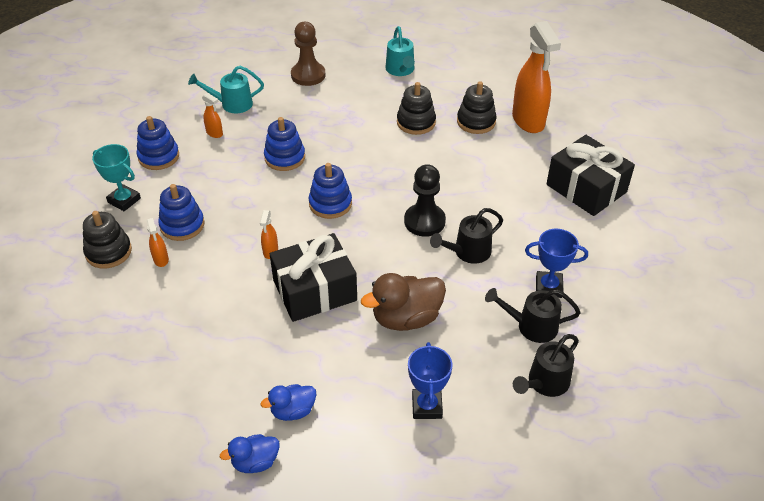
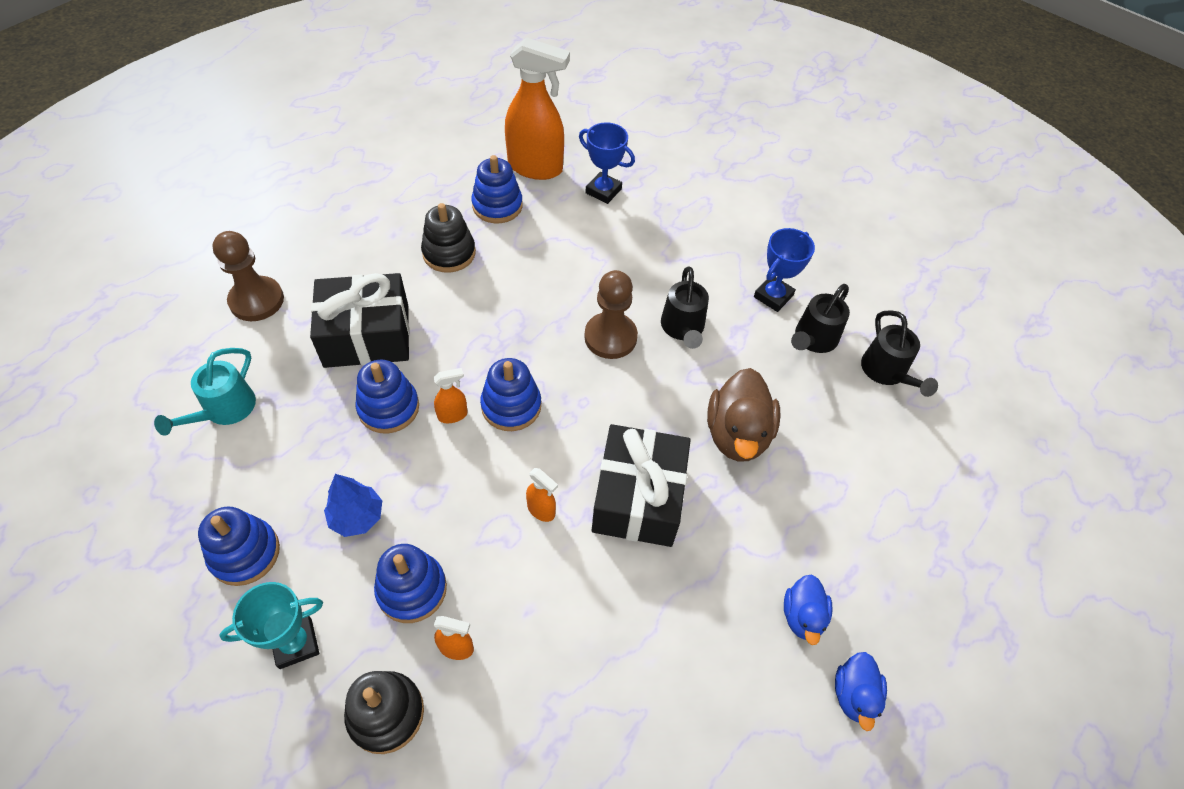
camera: 60 degrees left, 10 degrees up
(208, 183) = (357, 517): none -> blue tree
(214, 133) = (264, 460): orange spray bottle -> orange spray bottle (453, 415)
(401, 70) = (346, 213): turquoise watering can -> none
(424, 221) = (610, 337): black pawn -> brown pawn
(427, 406) = (863, 484): blue trophy -> blue trophy (603, 191)
(476, 122) = (497, 206): black stacking toy -> blue stacking toy
(586, 188) = (667, 189): black gift -> black gift (367, 336)

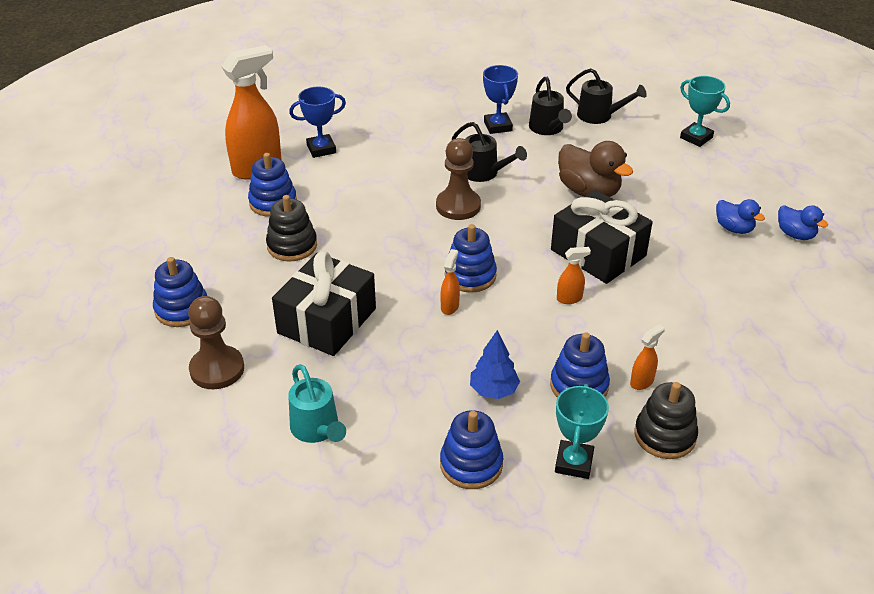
camera: 50 degrees left, 15 degrees down
(388, 408) = (410, 336): blue stacking toy -> blue stacking toy (182, 309)
(945, 488) = (696, 138): none -> turquoise trophy

